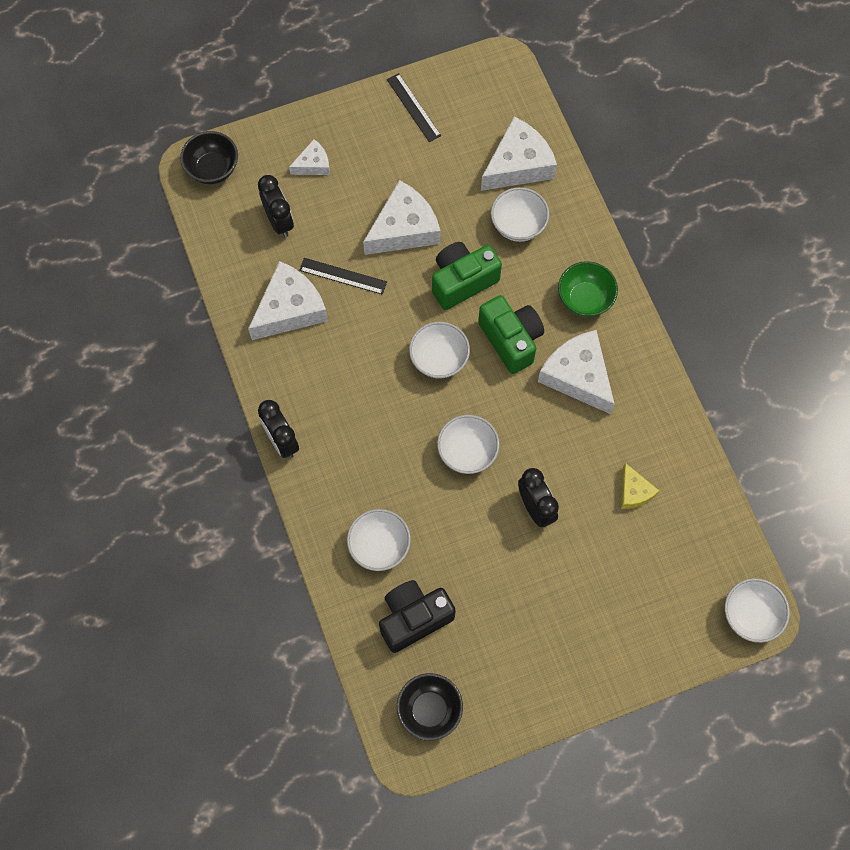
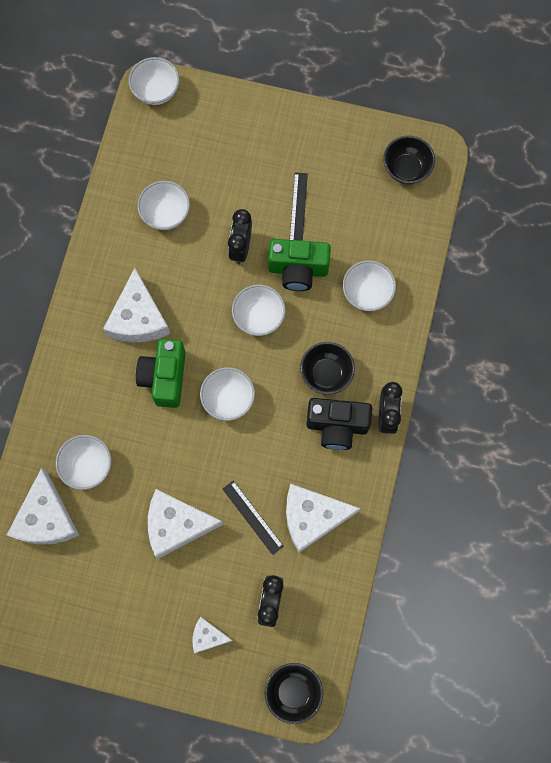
camera: 145 degrees left, 5 degrees up
(365, 441) = (326, 373): none -> black bowl
(413, 107) = (88, 632): black ruler -> black ruler (298, 208)
(414, 618) = (376, 231): black camera -> black camera (337, 426)
(462, 281) = (165, 449): green camera -> green camera (298, 270)
(518, 165) = (46, 518): white cheese -> white cheese turned 90 degrees counterclockwise
(585, 299) = (86, 371): green bowl -> none
(634, 492) = (165, 214): yellow cheese -> white bowl

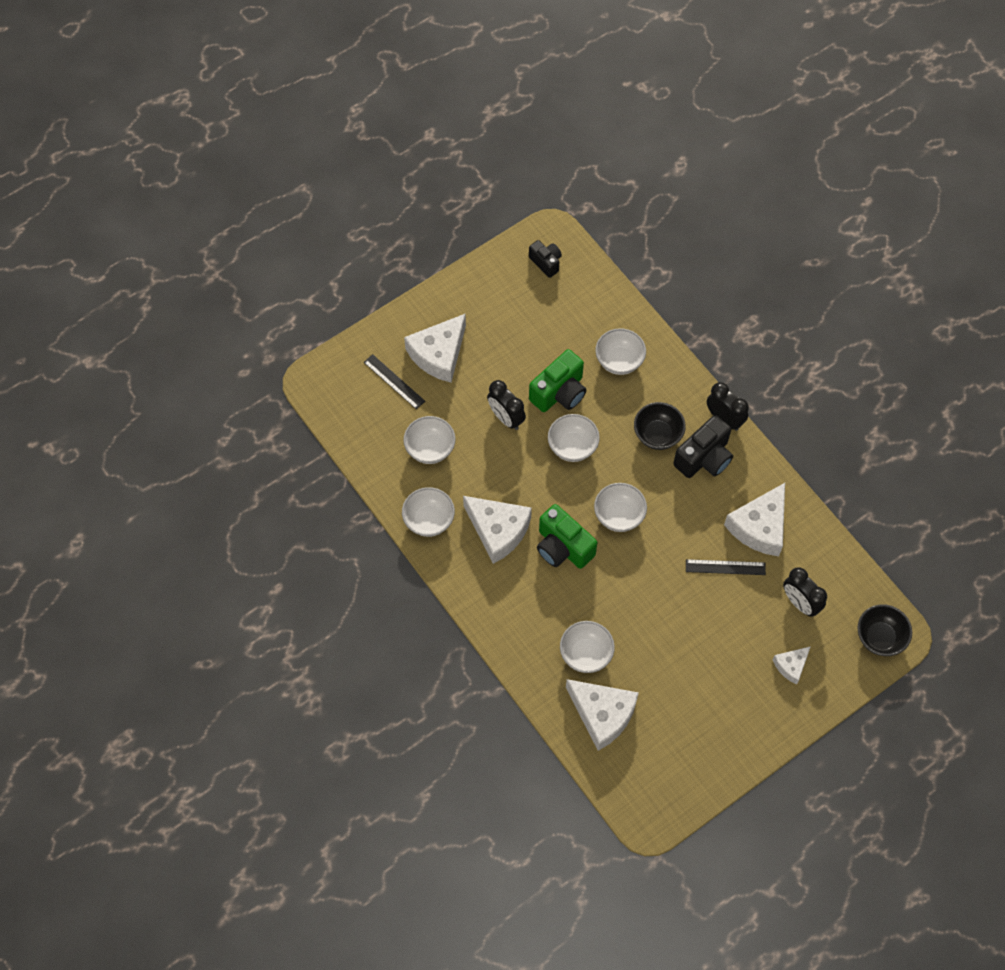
camera: 50 degrees left, 10 degrees down
(156, 91) = (321, 380): white bowl -> white bowl (429, 520)
(177, 525) = (687, 624): white cheese -> white cheese (439, 354)
(298, 208) = (510, 356): black ruler -> black ruler (394, 381)
(406, 169) = (546, 262): black bowl -> black camera

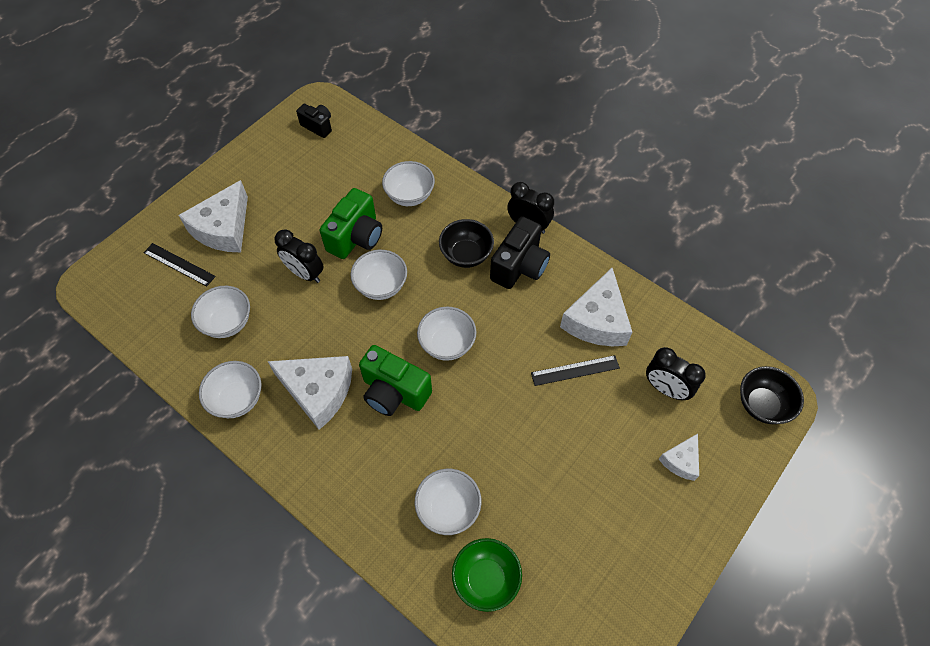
camera: 15 degrees left, 5 degrees down
(602, 714) = (486, 579): white cheese -> green bowl

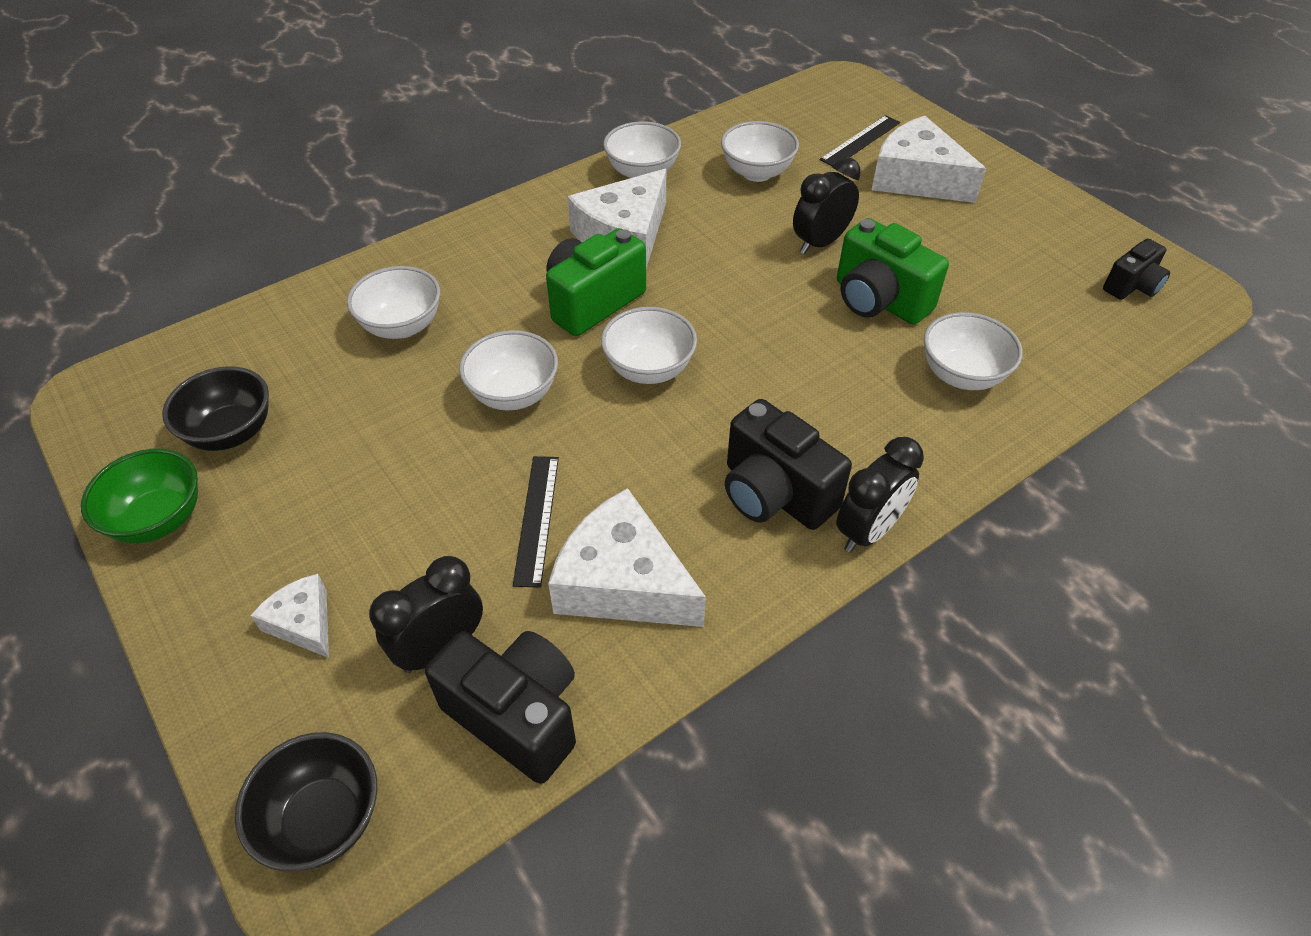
camera: 105 degrees right, 10 degrees down
(381, 286) = (778, 314): white bowl -> white bowl (513, 394)
(466, 255) = (816, 425): black bowl -> black bowl (231, 432)
(486, 579) = (293, 343): green bowl -> green bowl (159, 519)
(682, 344) = (516, 715): none -> black camera

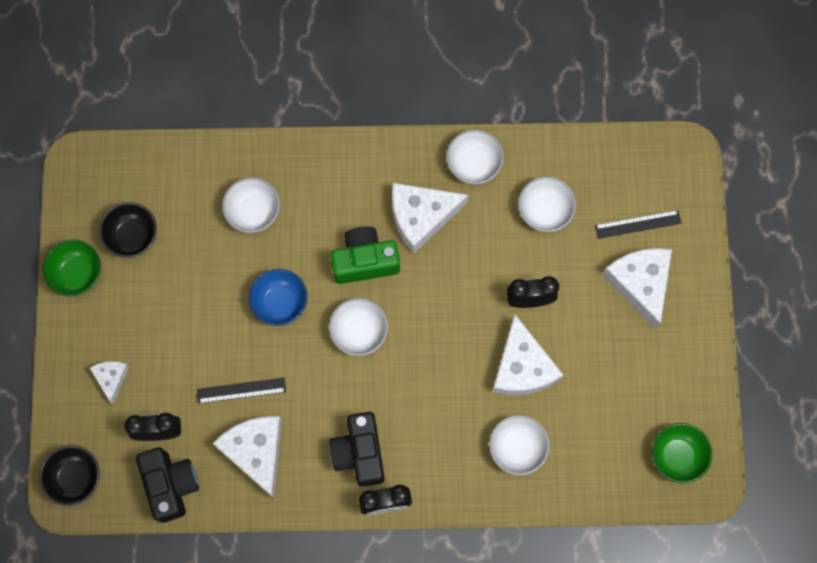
camera: 35 degrees right, 25 degrees up
(513, 394) = (280, 303): white bowl -> blue bowl
(536, 519) = (241, 390): black ruler -> black ruler turned 45 degrees clockwise
(878, 300) = (522, 367): green camera -> white cheese
(1132, 286) = (677, 456): black camera -> green bowl

